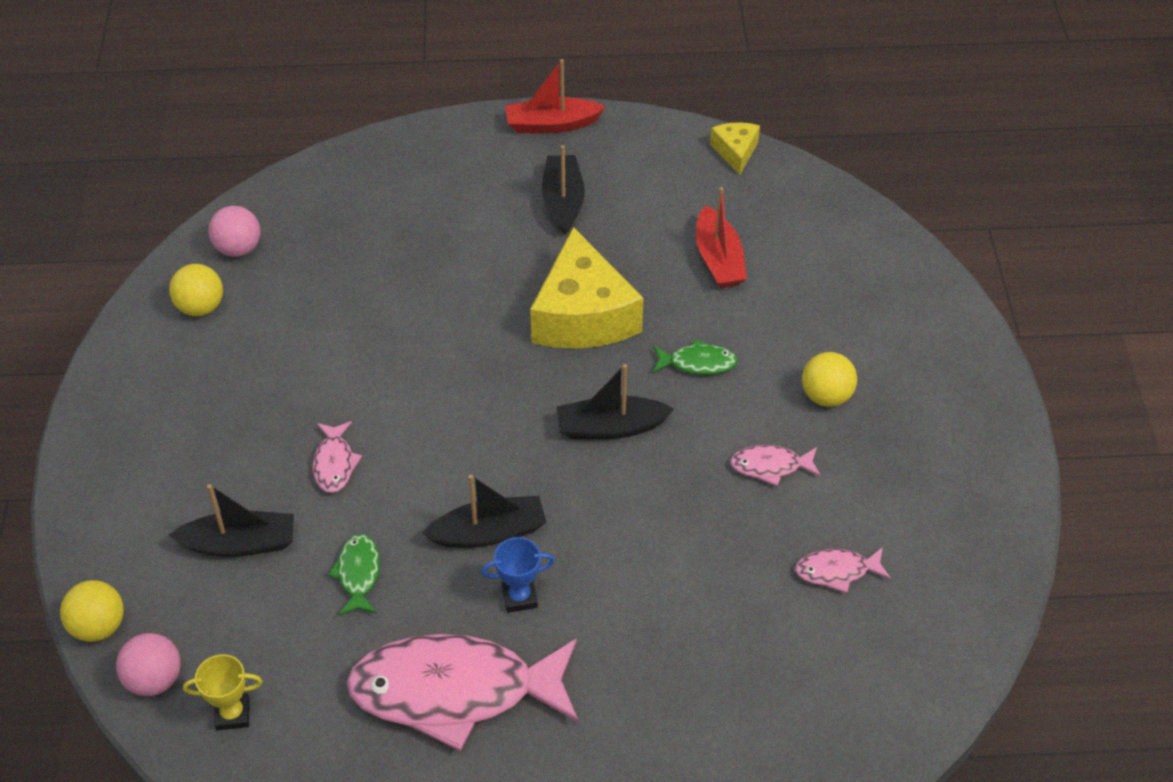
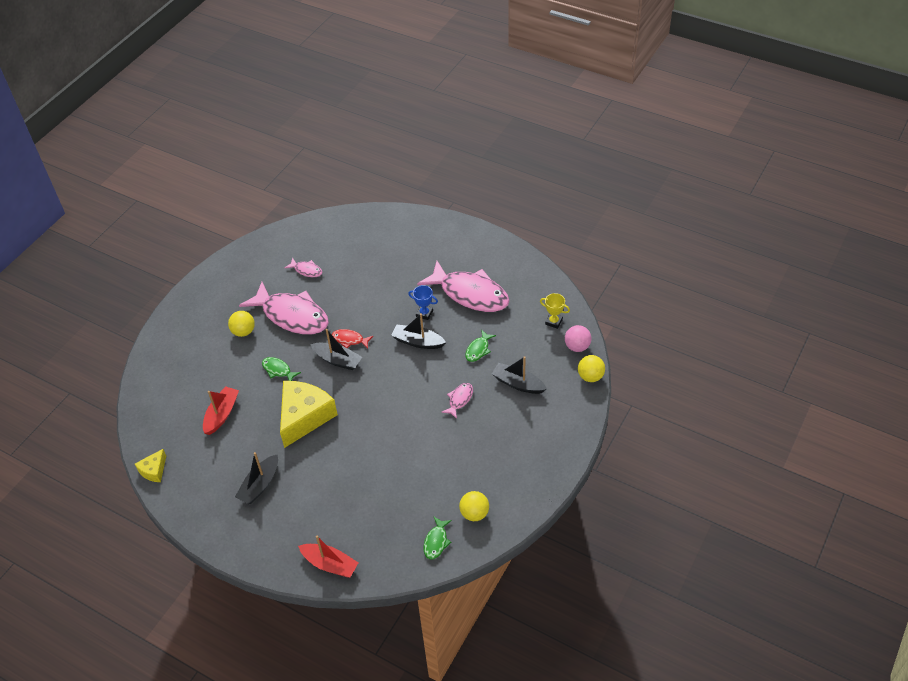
camera: 145 degrees left, 0 degrees up
(238, 248) = (436, 542): pink ball -> green fish
(552, 125) = (222, 539): red boat -> red boat (330, 564)
(621, 474) = (349, 340): none -> red fish
(770, 466) = (292, 316): pink fish -> pink fish, size x2.34

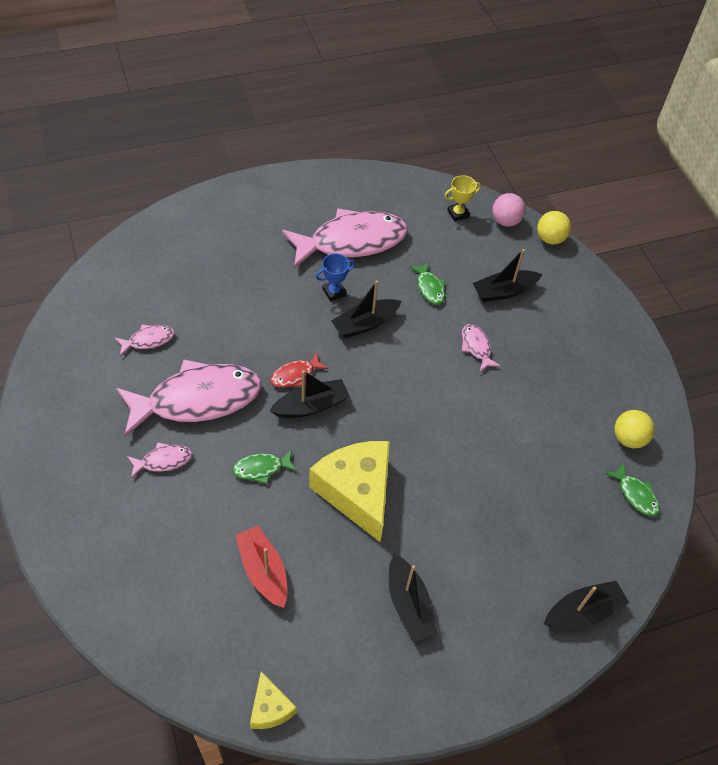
camera: 55 degrees left, 5 degrees up
(243, 331) = (163, 461): yellow ball -> pink fish
(330, 564) = (583, 611): red boat -> black boat

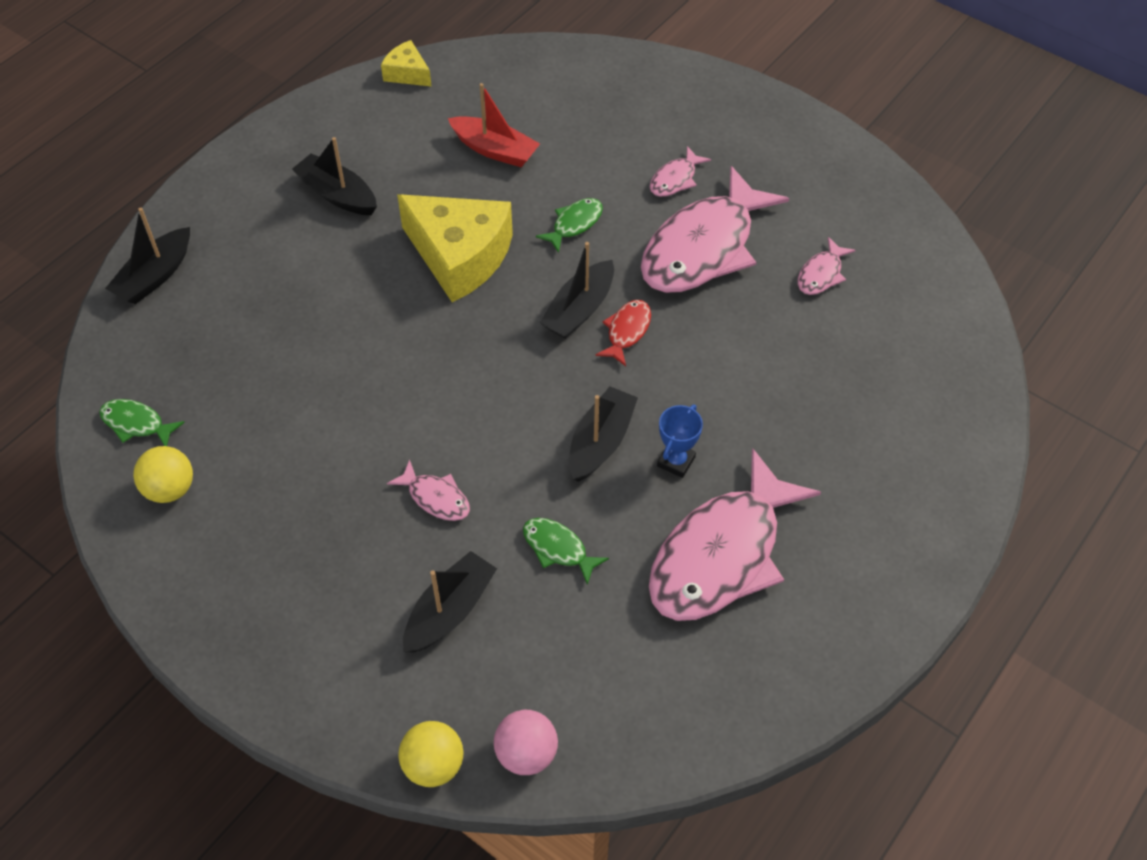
camera: 150 degrees right, 0 degrees up
(458, 213) = (611, 716): yellow trophy -> none

